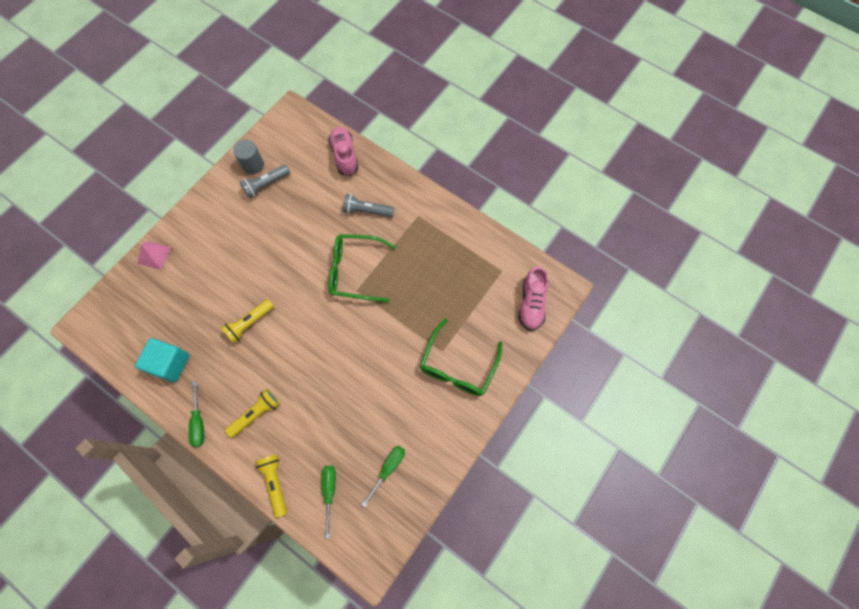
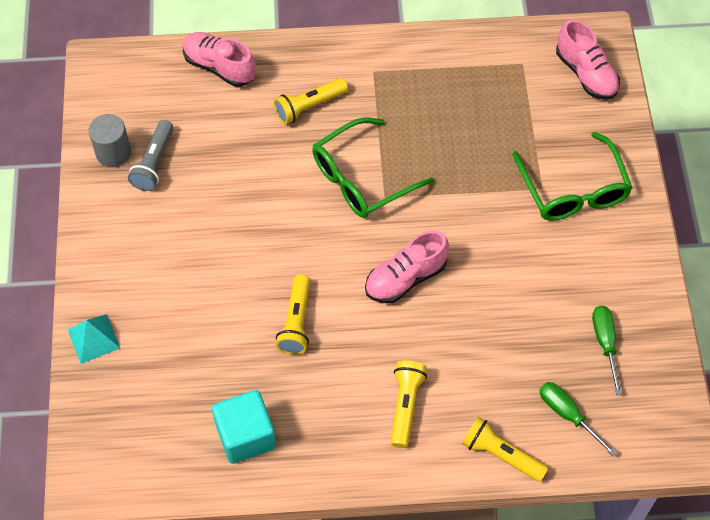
camera: 40 degrees left, 10 degrees down
(154, 255) = (93, 338): pink pyramid -> turquoise pyramid
(198, 422) = (348, 467): green screwdriver -> none
(323, 344) = (405, 278): none -> pink shoe
(367, 211) = (309, 106): grey flashlight -> yellow flashlight

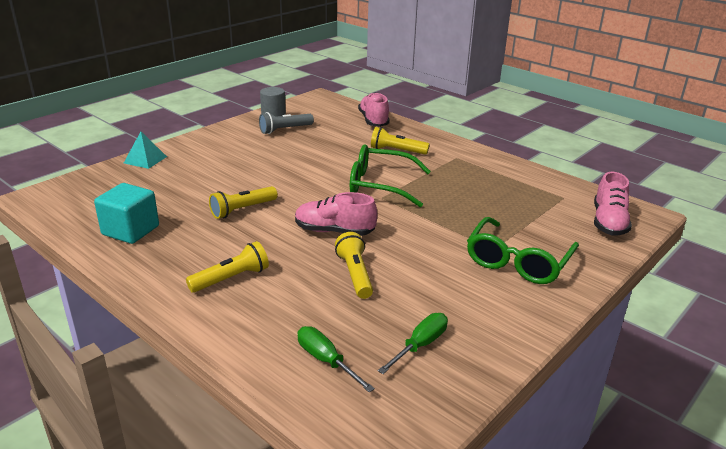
camera: 45 degrees right, 30 degrees down
(501, 455) = (242, 344): yellow flashlight -> yellow flashlight (355, 274)
(567, 414) = (326, 360): green screwdriver -> green screwdriver turned 45 degrees counterclockwise

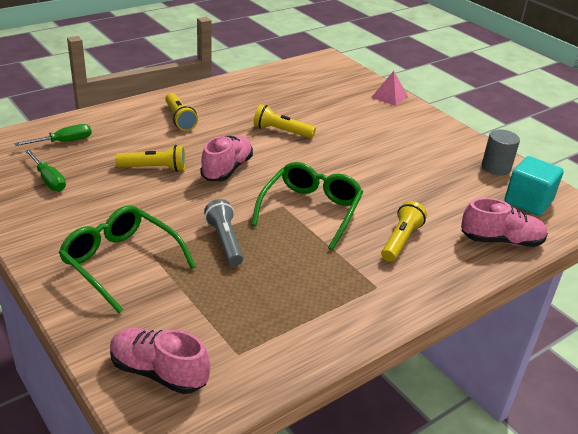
camera: 100 degrees right, 5 degrees up
(130, 230) = (265, 88): turquoise cube -> turquoise cube (528, 201)
(145, 159) = (389, 96): turquoise pyramid -> pink pyramid
(242, 210) = (281, 131): yellow flashlight -> yellow flashlight turned 45 degrees counterclockwise
(285, 130) = (463, 171): grey flashlight -> grey flashlight (225, 241)

